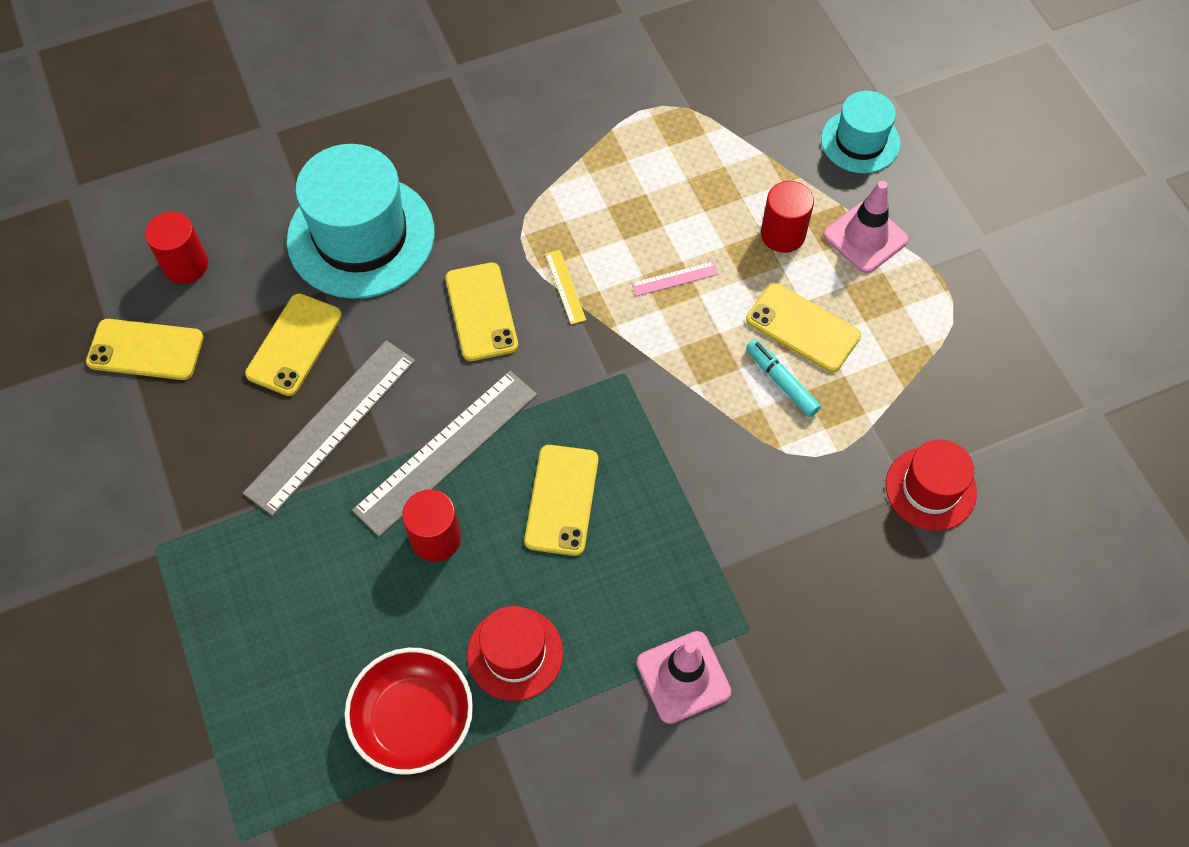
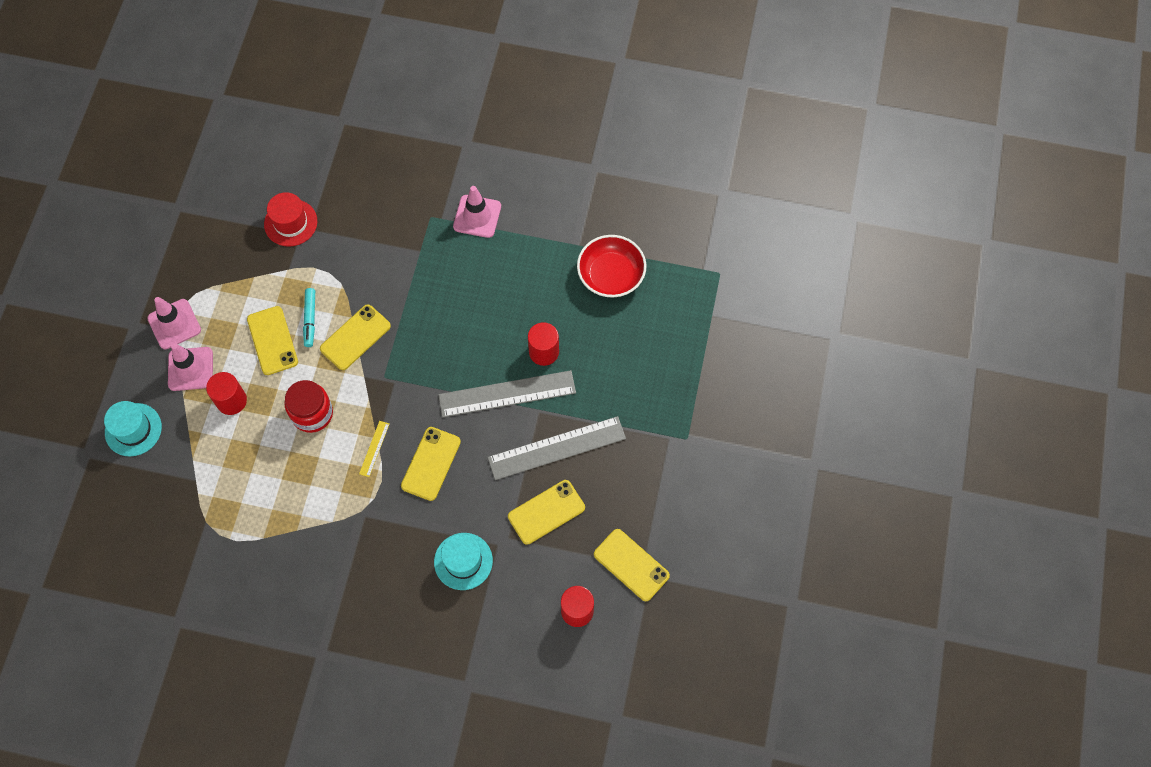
camera: 145 degrees left, 5 degrees up
(361, 236) = (463, 561): turquoise hat -> turquoise hat, size x0.56
(515, 653) = (545, 274): red hat -> none
(562, 500) = (468, 331): yellow phone -> yellow phone (355, 337)
(674, 278) = (312, 413): pink ruler -> red jar
(938, 272) = (174, 324): none -> pink traffic cone

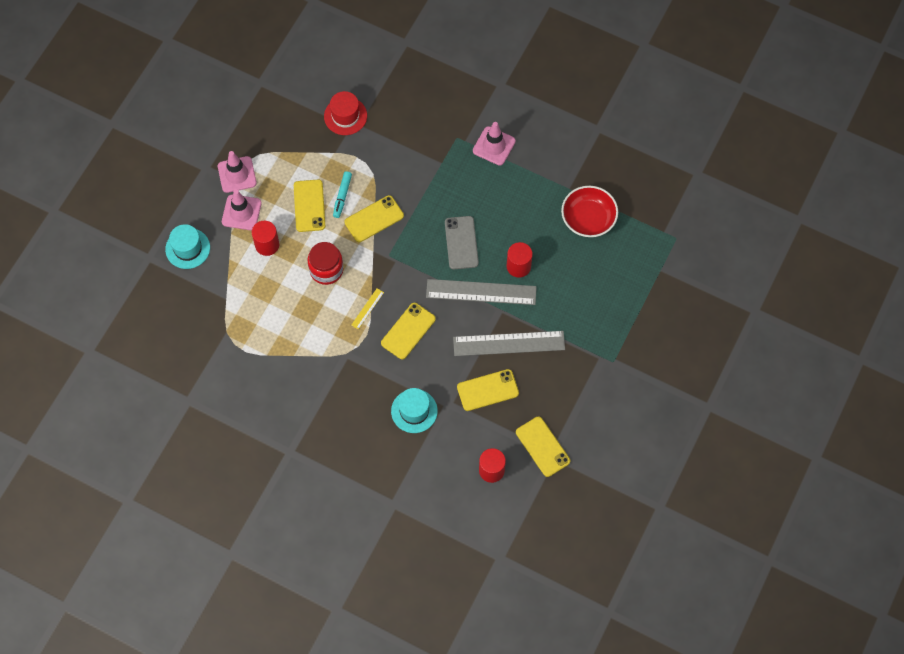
camera: 15 degrees right, 0 degrees up
(468, 340) = (461, 243): none -> grey phone

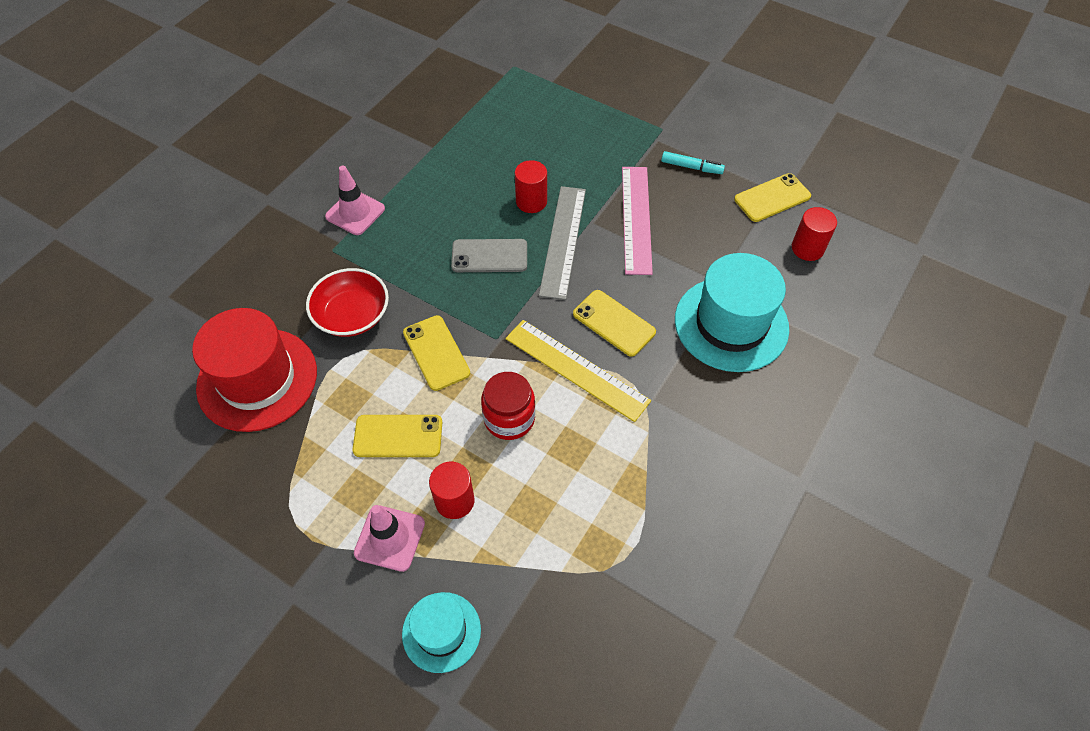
camera: 85 degrees left, 10 degrees down
(237, 174) = (318, 542): pink traffic cone -> none
(342, 196) = (391, 391): turquoise marker -> turquoise marker (691, 167)
(345, 116) = (257, 379): red hat -> red hat, size x1.79
(367, 308) = (576, 369): yellow ruler -> yellow ruler, size x2.33
(414, 411) = (731, 324): turquoise hat -> turquoise hat, size x1.79
(487, 390) = (700, 244): yellow phone -> none
(509, 343) = (636, 219): grey ruler -> pink ruler
(588, 218) = (476, 134): red bowl -> red bowl (352, 315)

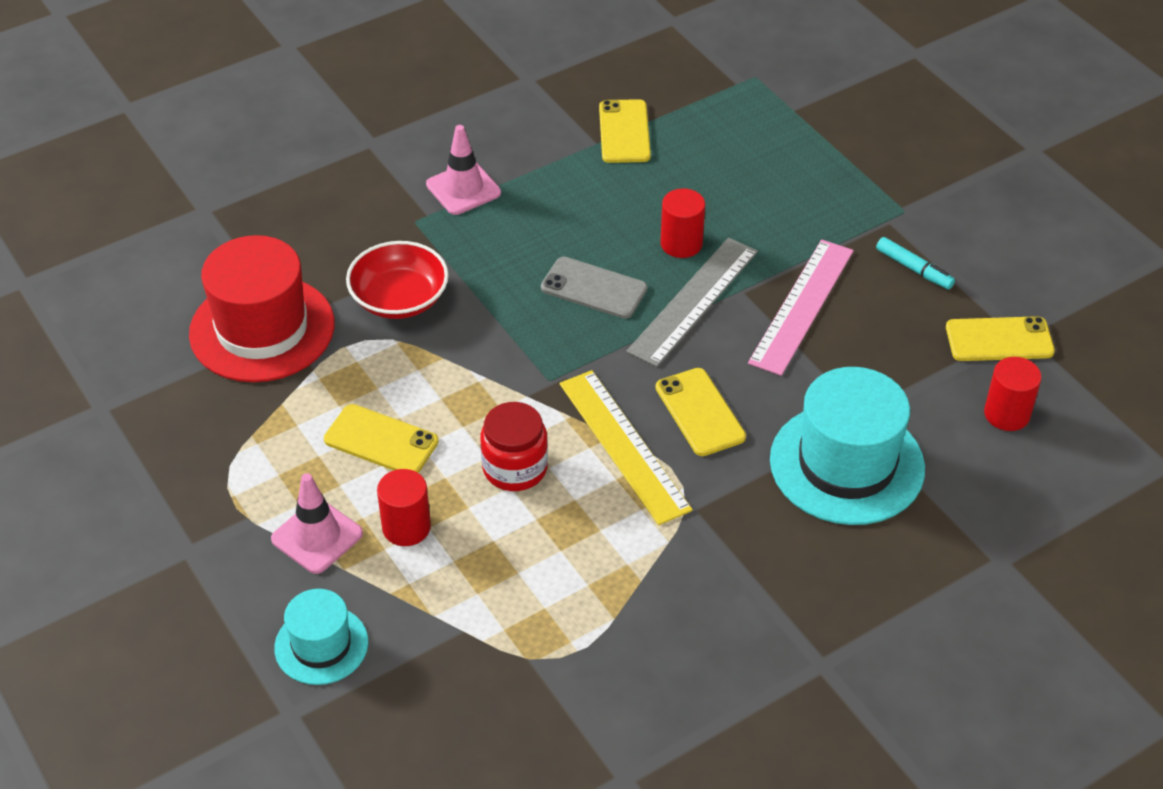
camera: 25 degrees right, 10 degrees down
(436, 353) = (471, 371): yellow phone -> yellow phone (624, 132)

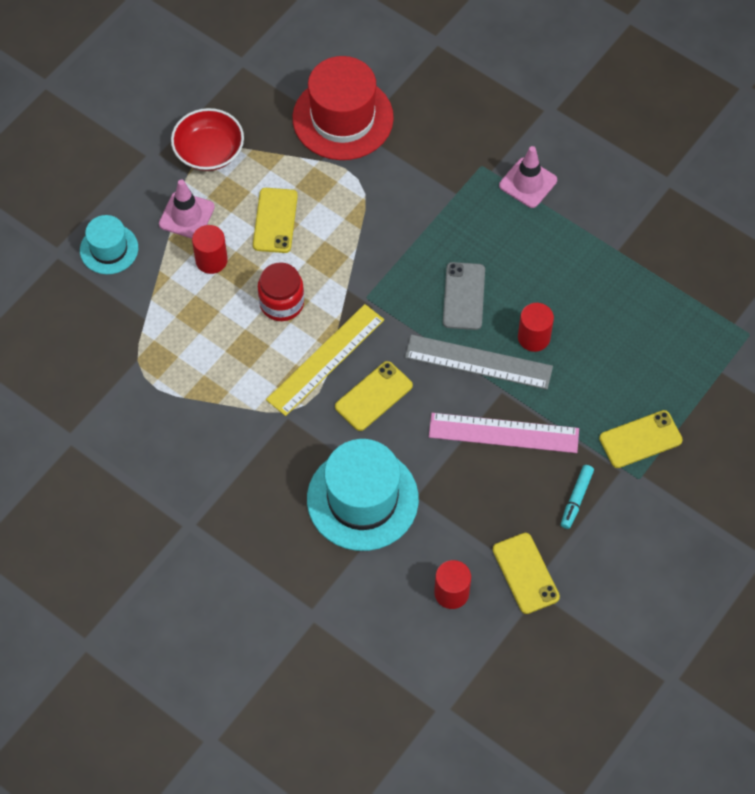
camera: 70 degrees right, 15 degrees up
(399, 299) = (403, 184): red bowl -> red bowl (209, 151)
(624, 132) = (638, 264): yellow phone -> yellow phone (640, 439)

